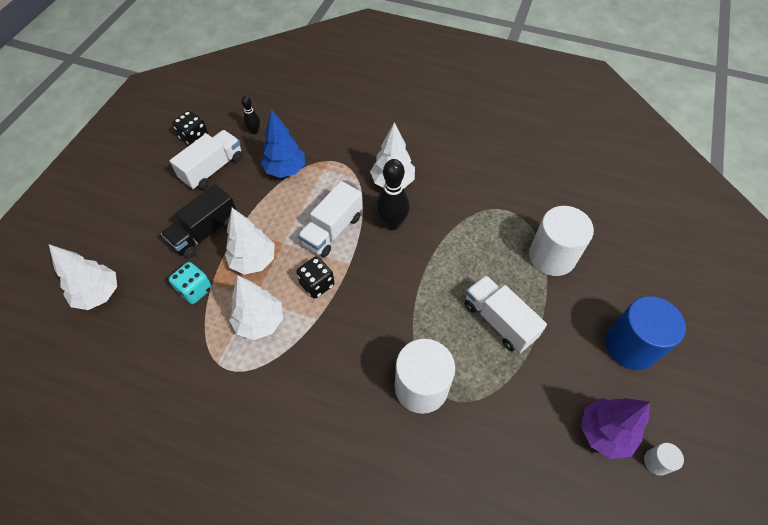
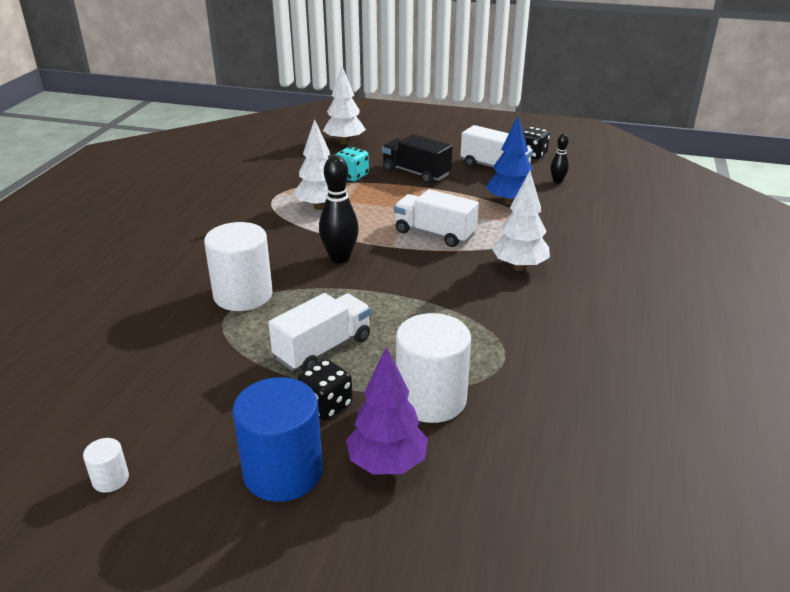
camera: 85 degrees right, 25 degrees down
(253, 261) = (387, 197): white tree -> none
(317, 284) = (364, 230): black dice -> black dice (326, 405)
(392, 223) = (454, 269): black bowling pin -> black bowling pin (340, 258)
(604, 432) = (162, 431): purple tree -> purple tree (387, 463)

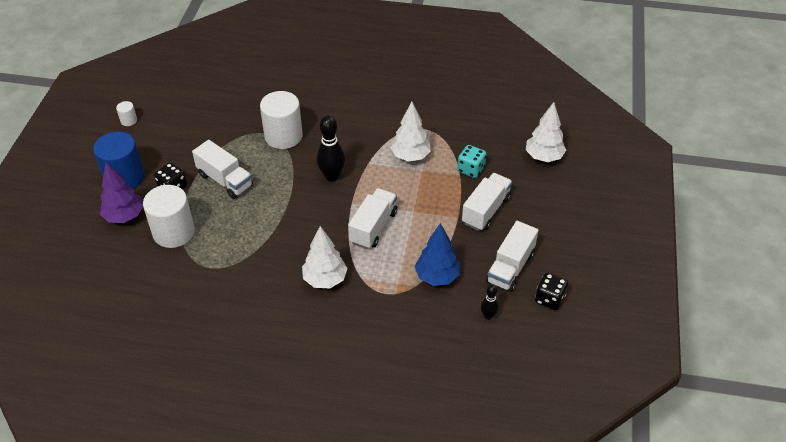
camera: 85 degrees right, 15 degrees up
(416, 173) = (486, 210): black truck -> white truck

